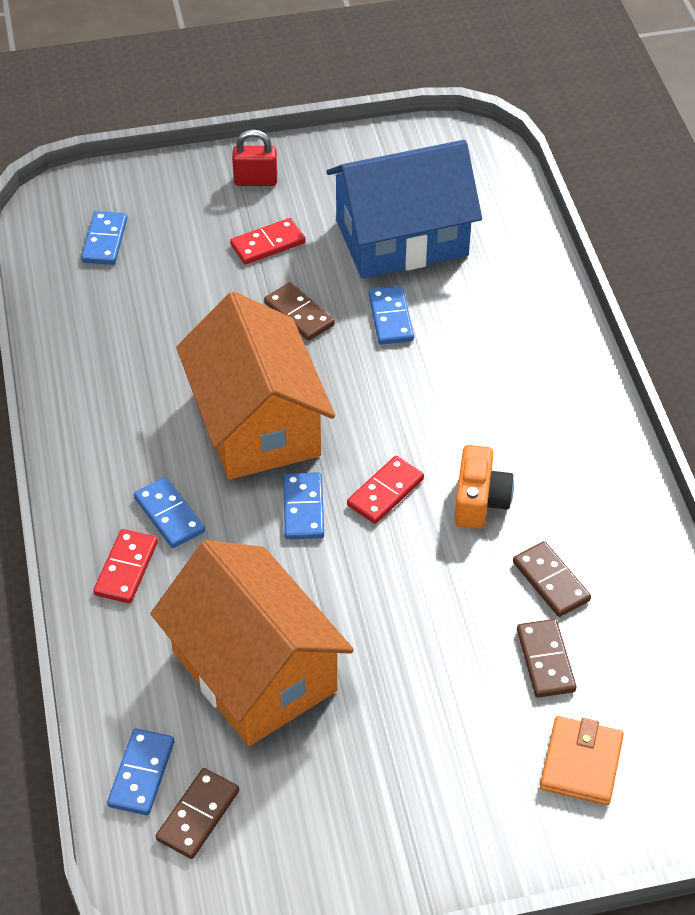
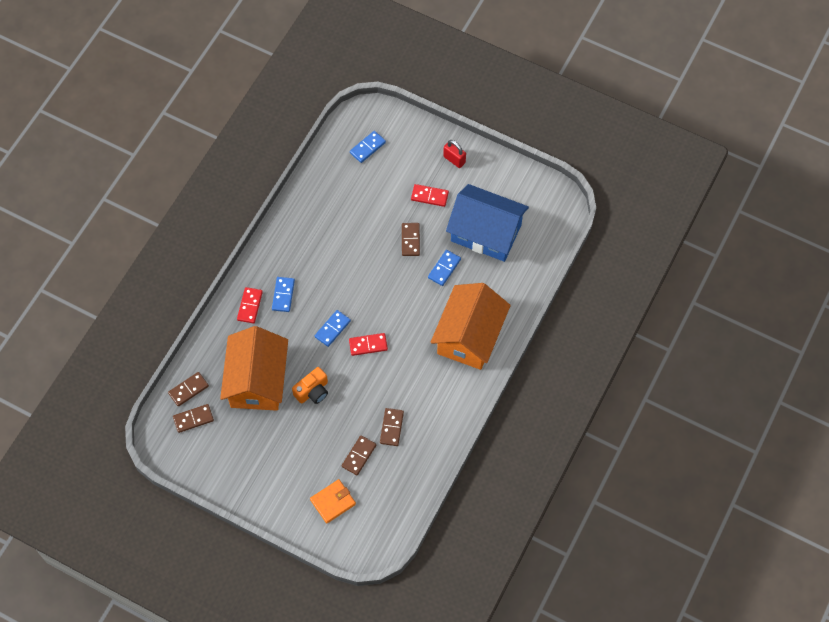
camera: 40 degrees right, 15 degrees up
(126, 568) = (250, 306): red domino -> red domino turned 45 degrees counterclockwise
(142, 774) = (188, 390): blue domino -> brown domino
(257, 423) = (349, 279): orange house -> orange house (469, 336)
(480, 501) = (399, 375): orange camera -> orange camera (312, 391)

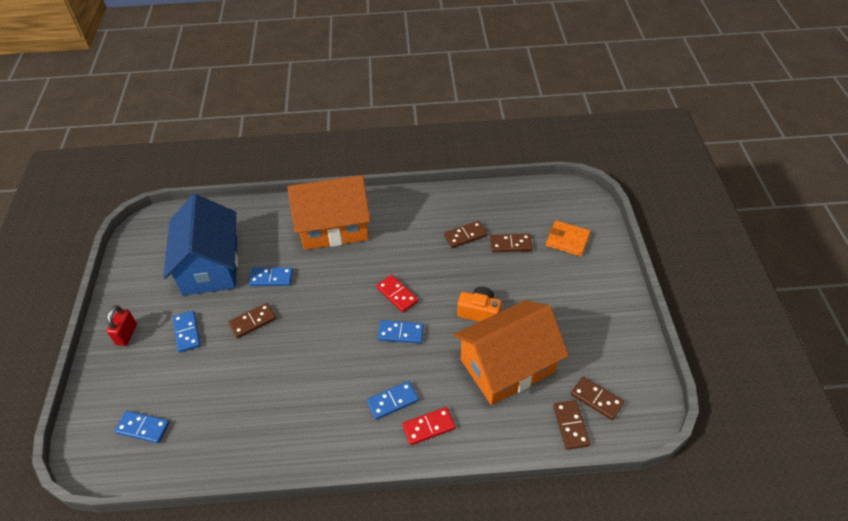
camera: 120 degrees left, 15 degrees down
(188, 390) = (571, 425): brown domino -> brown domino turned 60 degrees clockwise
(429, 196) = (187, 332): red domino -> blue domino

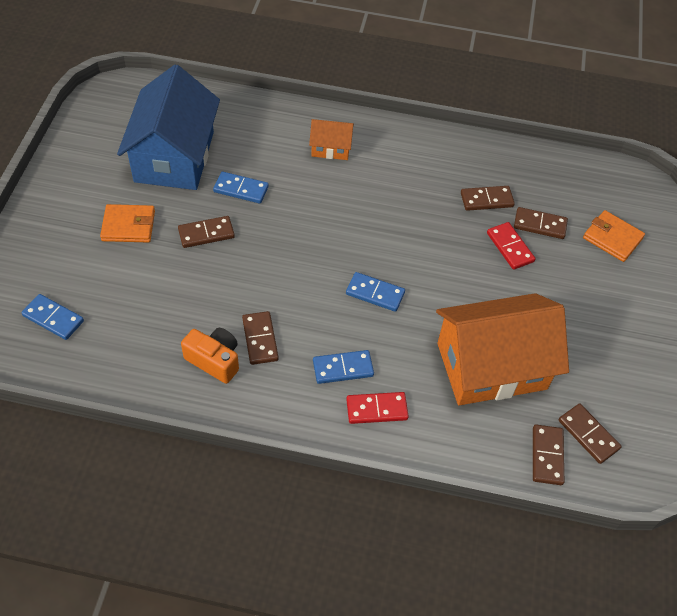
camera: 10 degrees right, 5 degrees up
(126, 334) = (60, 209): red padlock -> none
(187, 332) = (128, 226): blue domino -> orange wallet
(320, 396) = (260, 339): none -> brown domino
(334, 226) = (331, 148): orange house -> orange house, size x0.46
(397, 294) = (383, 248): red domino -> red domino (510, 247)
(479, 312) = (477, 295): orange camera -> orange camera (214, 360)

